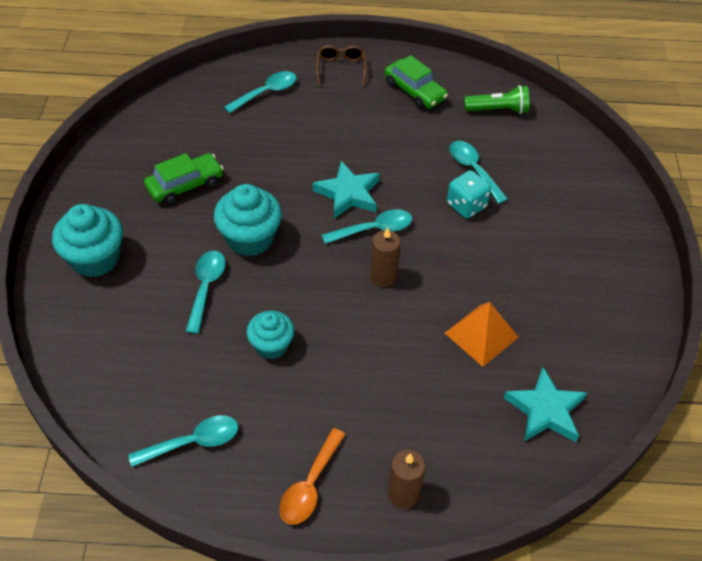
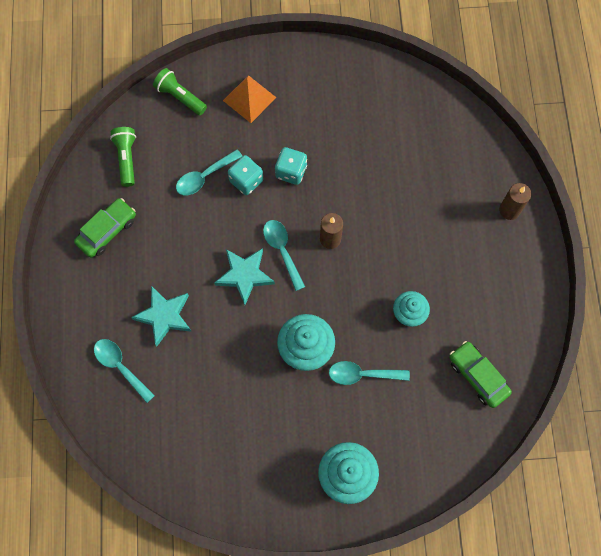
camera: 95 degrees left, 20 degrees up
(185, 185) = (252, 417): green car -> green car (478, 376)
(193, 442) = (500, 354): turquoise spoon -> none
(310, 485) = (516, 270): orange spoon -> none
(341, 69) = (79, 301): brown glasses -> none
(476, 248) = (291, 172): none -> turquoise dice
(481, 335) = (374, 166): orange pyramid -> orange pyramid (249, 99)
(545, 410) = (429, 124): turquoise star -> turquoise star (164, 316)
(577, 157) = (180, 97): none -> green flashlight

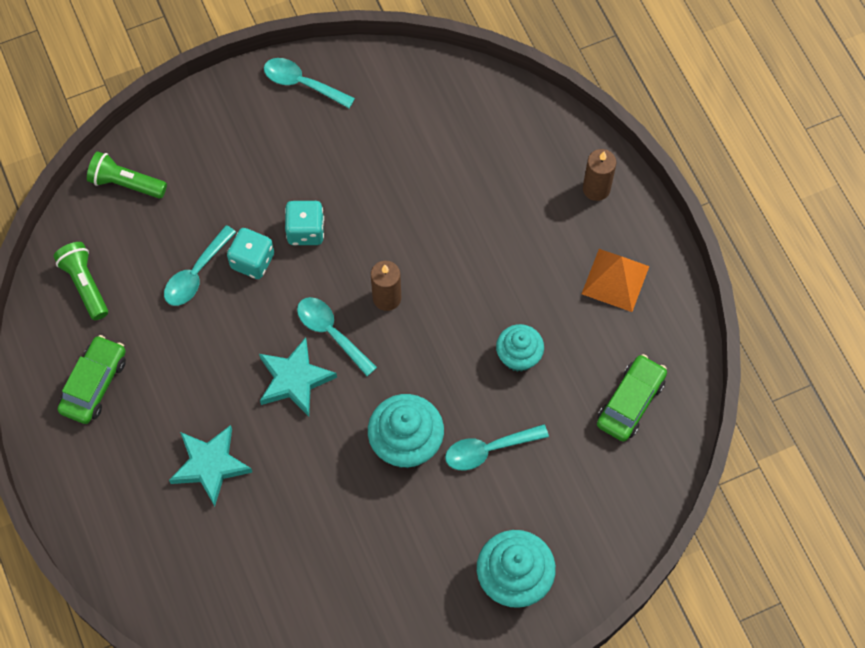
camera: 20 degrees left, 5 degrees down
(120, 366) = (177, 548): turquoise spoon -> turquoise spoon (302, 83)
(249, 99) = (217, 157): orange pyramid -> orange pyramid (615, 280)
(478, 376) = (630, 402): green car -> green car turned 90 degrees clockwise

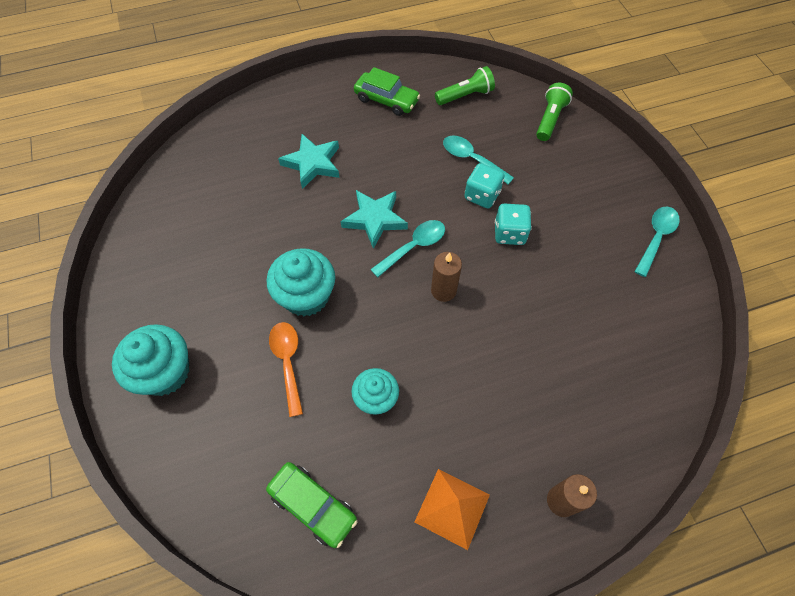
camera: 95 degrees right, 5 degrees down
(488, 450) = (288, 362): turquoise spoon -> orange spoon

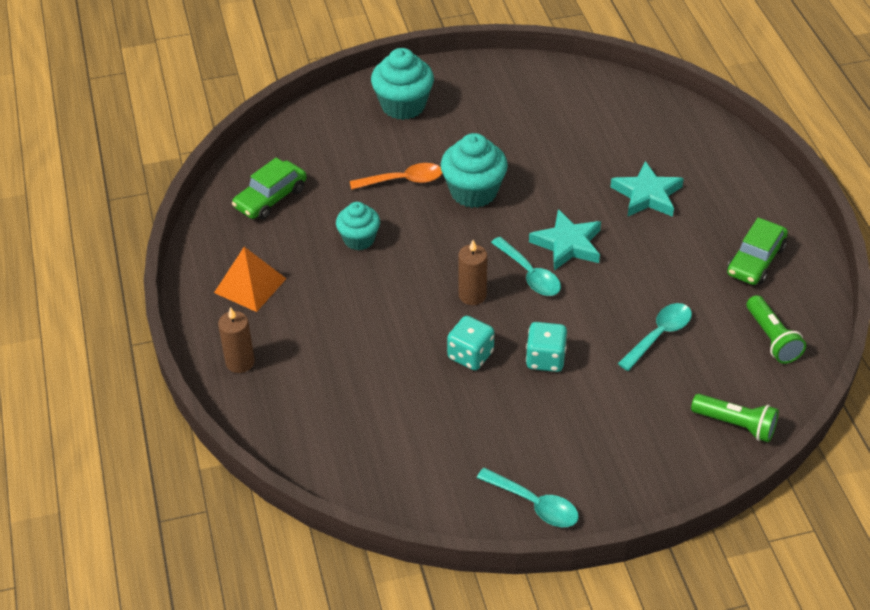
camera: 95 degrees right, 15 degrees down
(482, 195) = (602, 339): turquoise dice -> turquoise dice (470, 355)

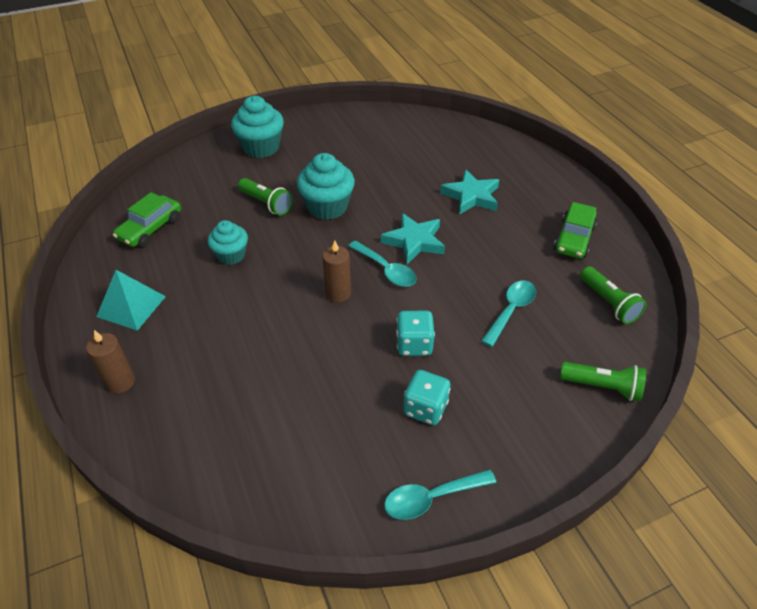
camera: 10 degrees left, 0 degrees up
(250, 285) = (131, 306): orange pyramid -> turquoise pyramid
(403, 180) = (266, 203): orange spoon -> green flashlight
(470, 355) = (344, 349): turquoise dice -> turquoise dice (425, 408)
(535, 504) = (431, 498): turquoise spoon -> turquoise spoon turned 135 degrees clockwise

